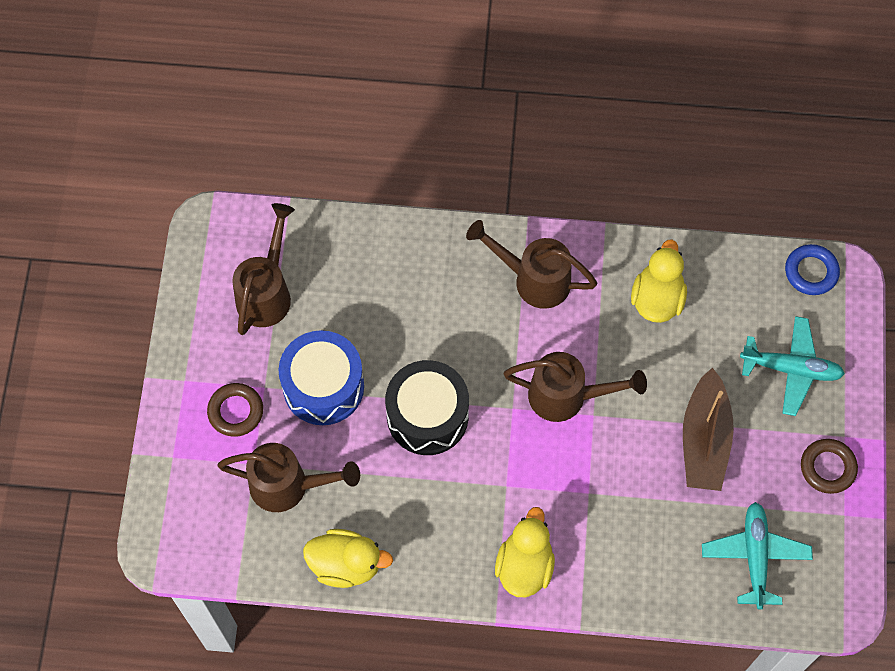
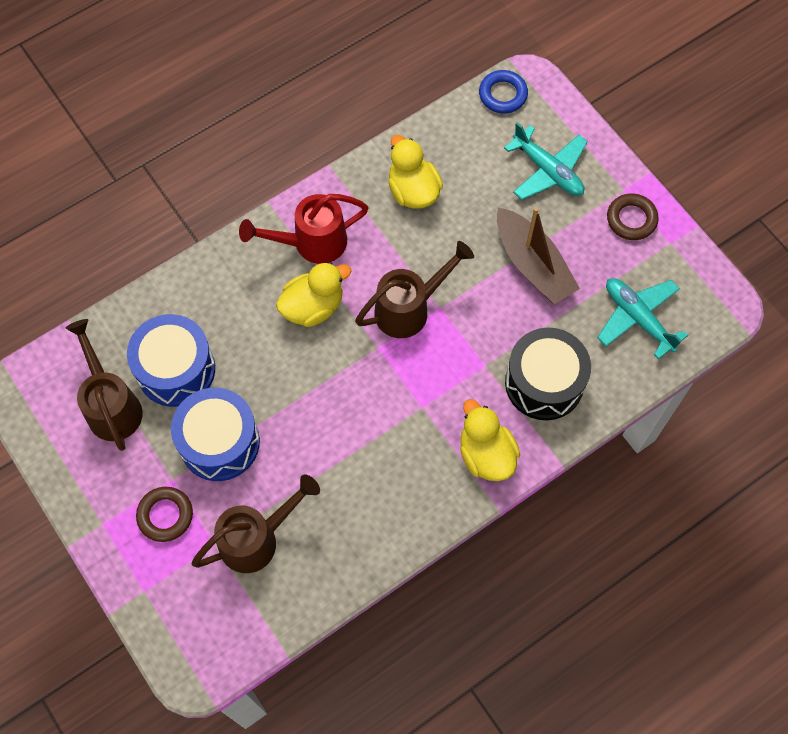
camera: 40 degrees left, 0 degrees up
(338, 301) = (176, 369): none -> blue drum
(346, 564) = (353, 562): yellow duck -> yellow duck (313, 307)
(427, 416) = (319, 402): black drum -> black drum (544, 383)
(533, 279) = (311, 243): brown watering can -> red watering can
(791, 369) = (548, 171): turquoise plane -> turquoise plane turned 75 degrees clockwise

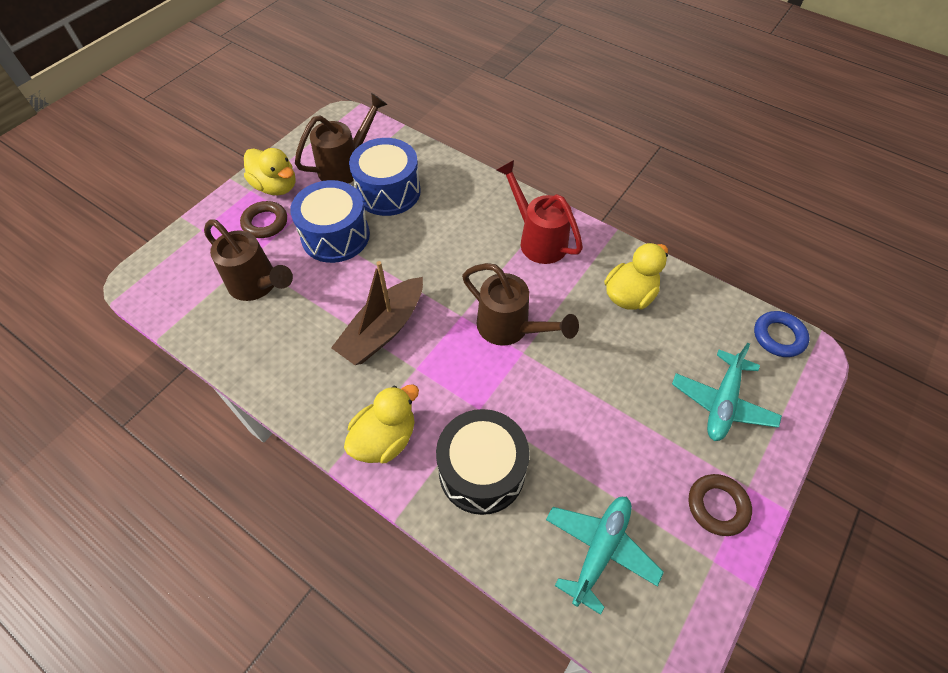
camera: 70 degrees right, 10 degrees down
(313, 307) = (479, 258): yellow duck -> yellow duck (276, 186)
(533, 264) = (608, 420): brown boat -> brown boat (383, 330)

